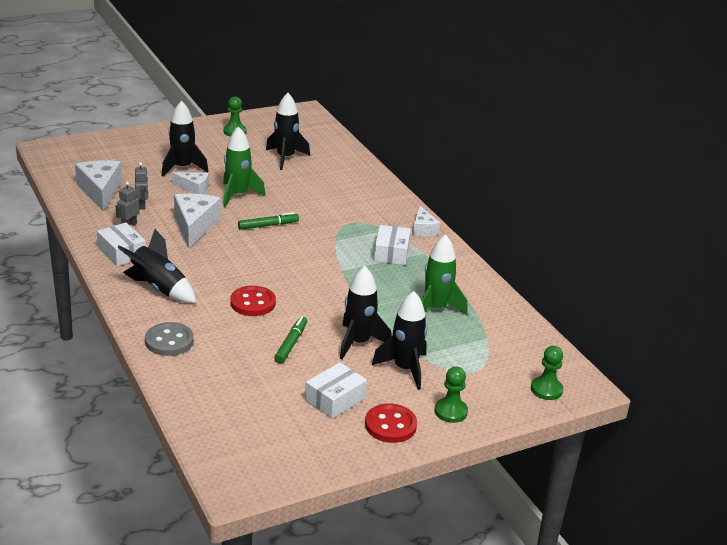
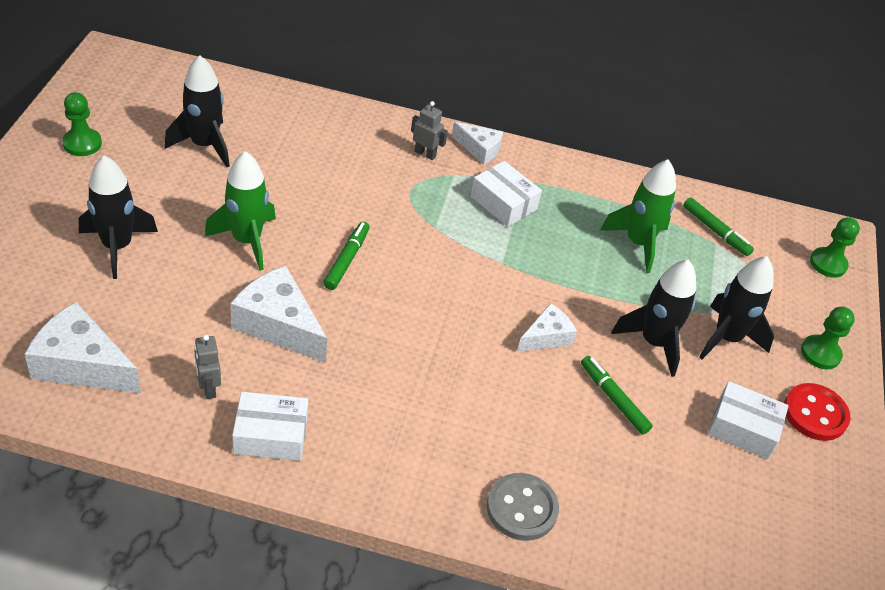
camera: 55 degrees left, 15 degrees up
(142, 205) = (170, 344): grey robot -> grey robot (425, 154)
(159, 288) = (394, 448): black rocket -> none
(194, 188) = (183, 269): white cheese -> white cheese (546, 337)
(253, 303) = (504, 379): red button -> none
(335, 399) = (742, 428): white box -> white box turned 60 degrees counterclockwise
(498, 334) = (715, 231): none -> green marker

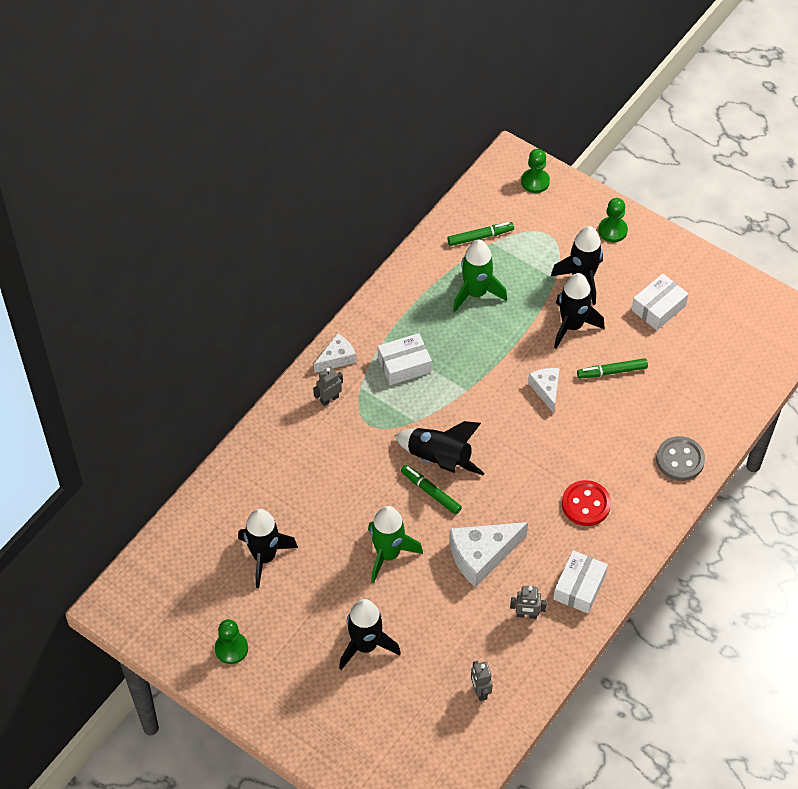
camera: 60 degrees left, 10 degrees up
(82, 365) = (480, 691): white cheese -> grey robot
(395, 258) = (439, 459): none -> black rocket
(815, 414) = (659, 260): red button -> red button (586, 504)

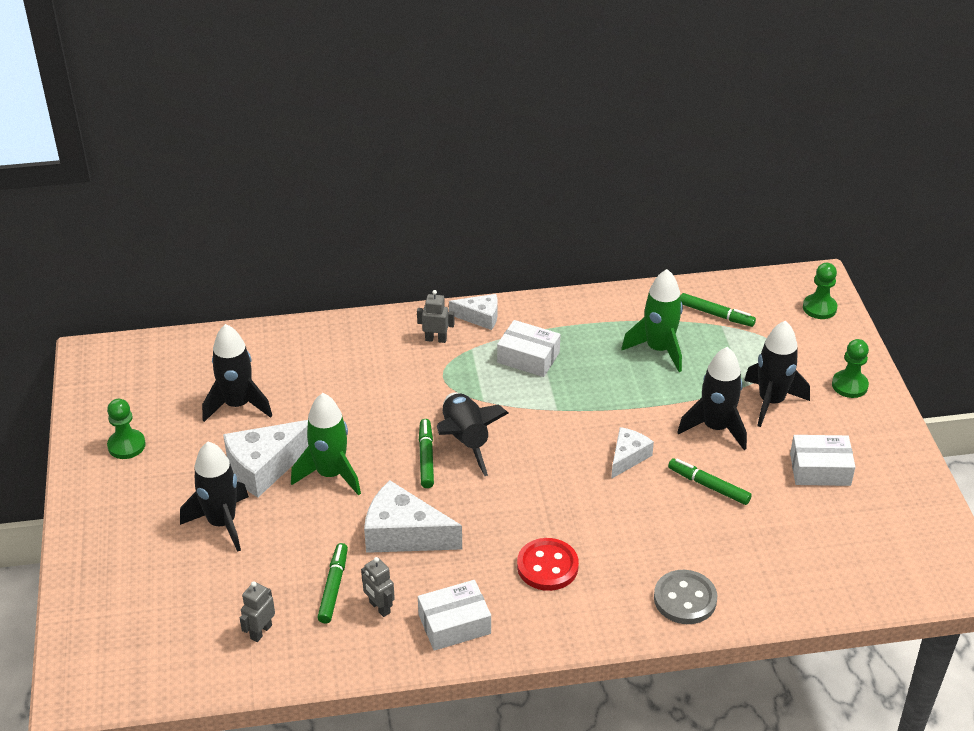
camera: 45 degrees right, 15 degrees down
(341, 584) = (265, 466): none -> white cheese
(485, 626) = (333, 587): none -> green marker

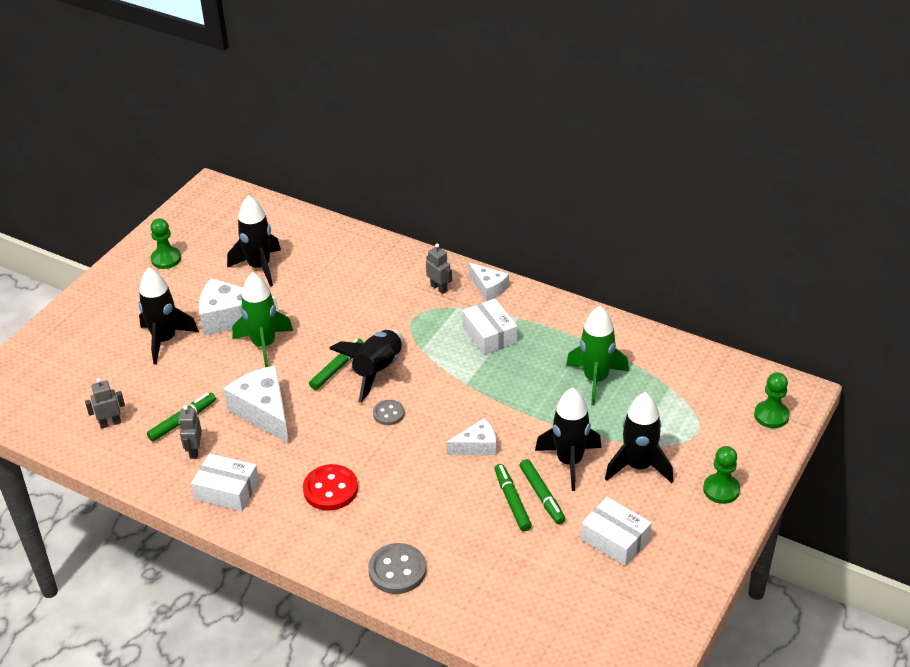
camera: 40 degrees right, 0 degrees up
(520, 472) = (388, 413): none -> grey button
(716, 315) = (675, 376): green marker -> green marker (542, 495)

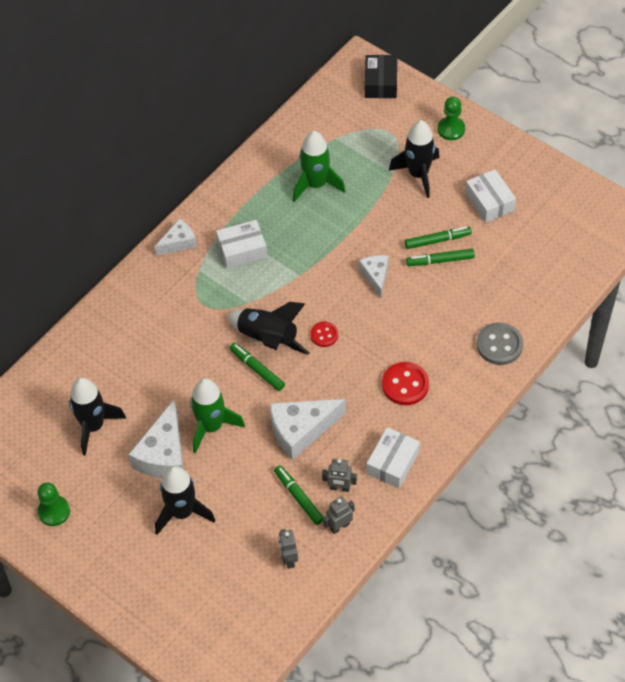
camera: 80 degrees left, 15 degrees up
(388, 413) = (324, 335): grey button -> red button
(439, 288) = (168, 280): grey robot -> grey robot (339, 526)
(569, 462) = (405, 217): black rocket -> none
(615, 539) = (489, 202): white box -> white box turned 75 degrees counterclockwise
(771, 415) = (380, 83): green pawn -> black box

